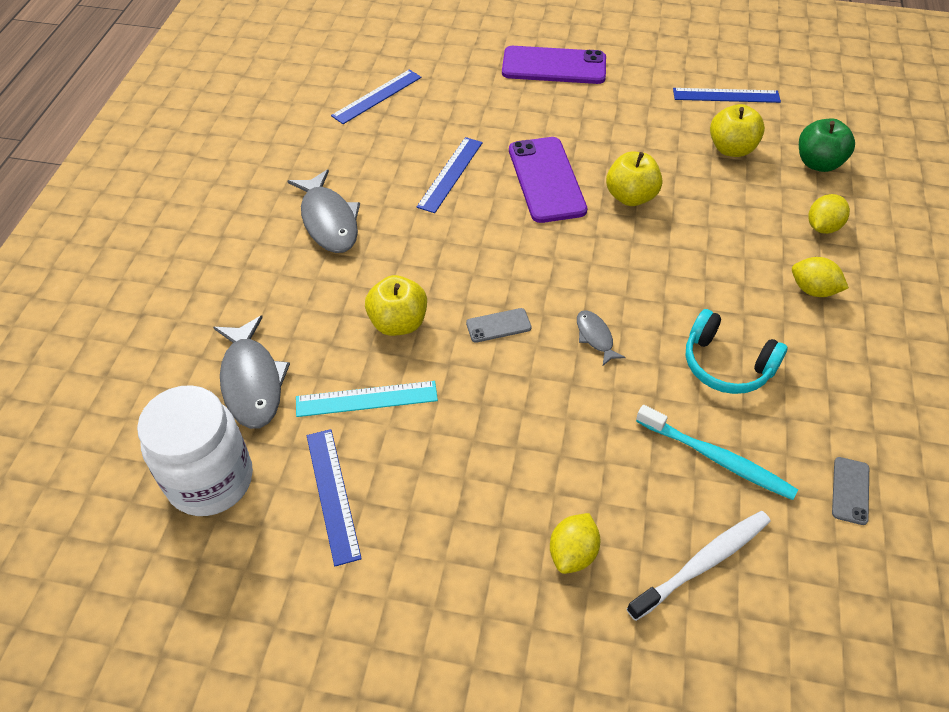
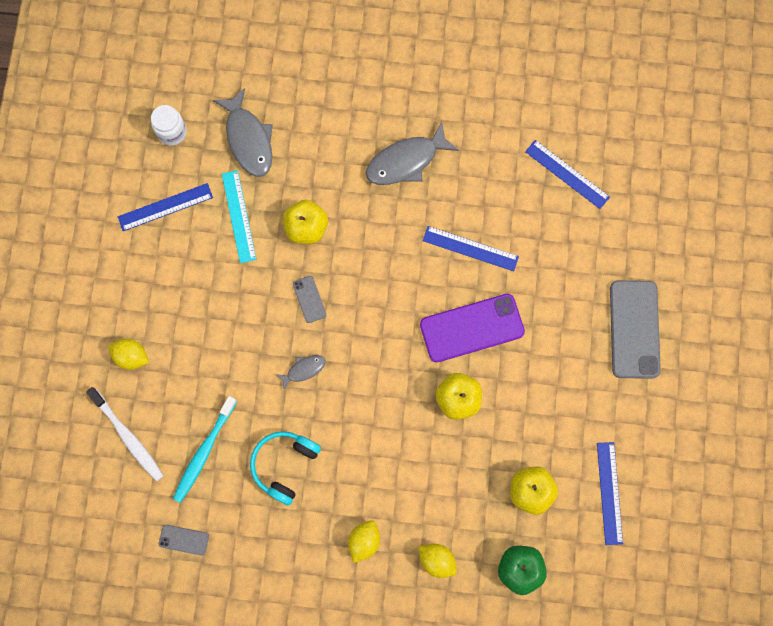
camera: 85 degrees right, 25 degrees up
(210, 480) = (172, 132): white jar -> white jar, size x0.55
(252, 381) = (248, 139): grey fish -> grey fish turned 90 degrees counterclockwise
(554, 66) = (634, 329): purple phone -> grey phone

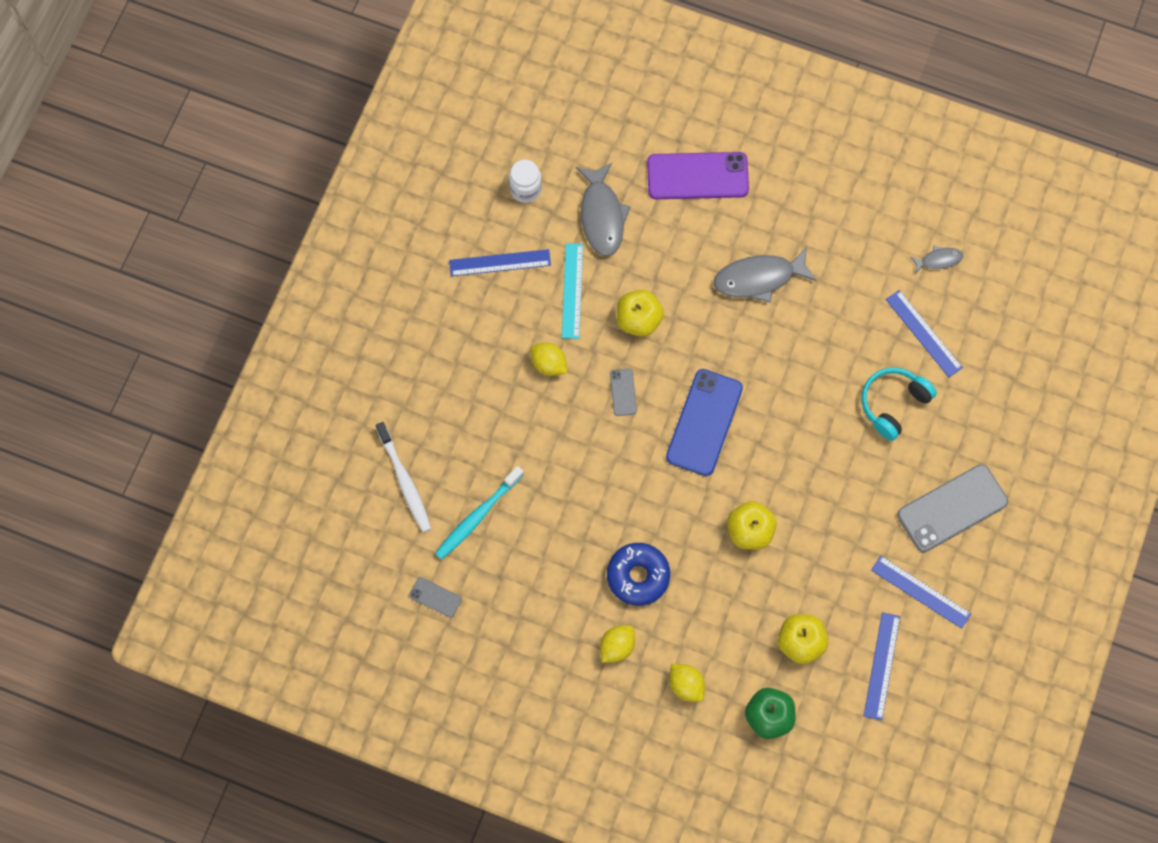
camera: 15 degrees right, 5 degrees down
(131, 356) = (428, 403): yellow lemon -> yellow lemon (549, 364)
(284, 465) = (555, 550): turquoise headphones -> turquoise headphones (893, 404)
(303, 370) = (599, 461): grey fish -> grey fish (938, 260)
(366, 469) = (638, 576): none -> blue donut
(390, 308) = (704, 422): none -> blue phone
(470, 248) = (802, 383): blue ruler -> blue ruler (921, 591)
(472, 328) = (783, 463): purple phone -> purple phone (697, 176)
(634, 329) = (952, 508): grey phone -> grey phone turned 45 degrees clockwise

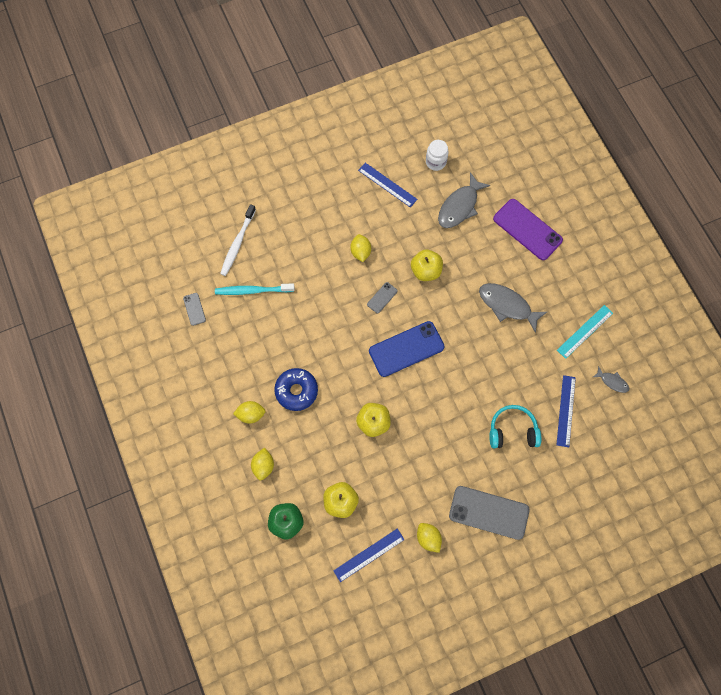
camera: 45 degrees right, 0 degrees up
(572, 291) = (408, 228): turquoise ruler -> turquoise ruler (585, 331)
(921, 591) = (428, 538): blue ruler -> yellow lemon

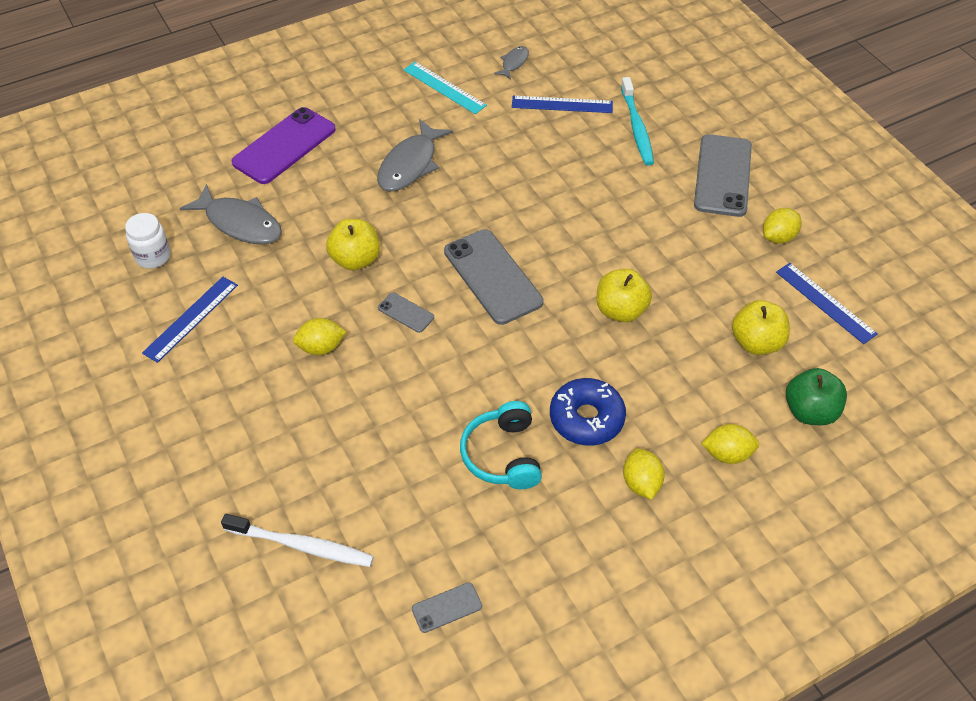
camera: 95 degrees left, 20 degrees down
(253, 290) = (402, 507): turquoise toothbrush -> turquoise toothbrush (637, 127)
(406, 349) = (492, 277): blue phone -> grey phone
(512, 430) = (601, 155): turquoise headphones -> turquoise headphones (503, 455)

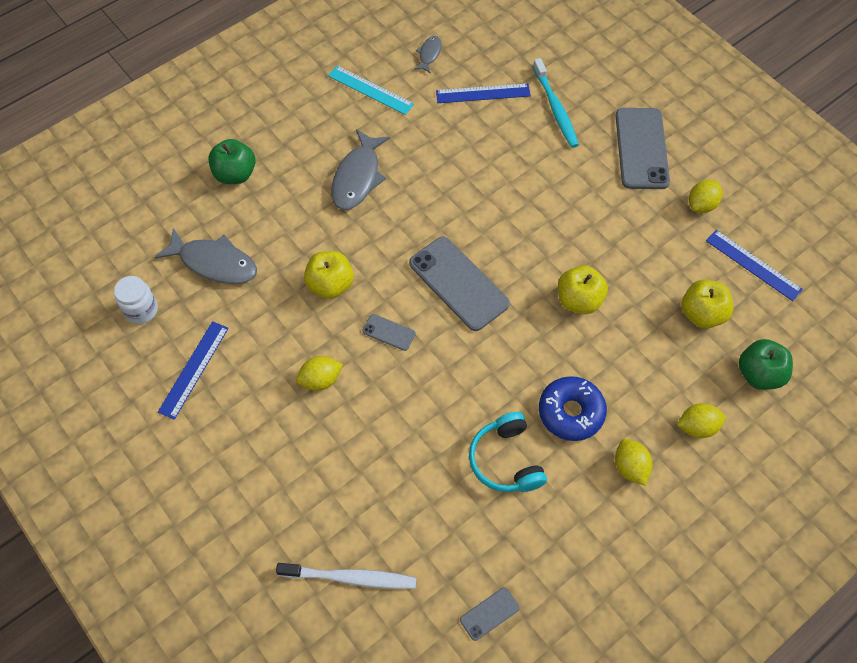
camera: 10 degrees left, 10 degrees up
(284, 146) = (235, 174): purple phone -> green apple

